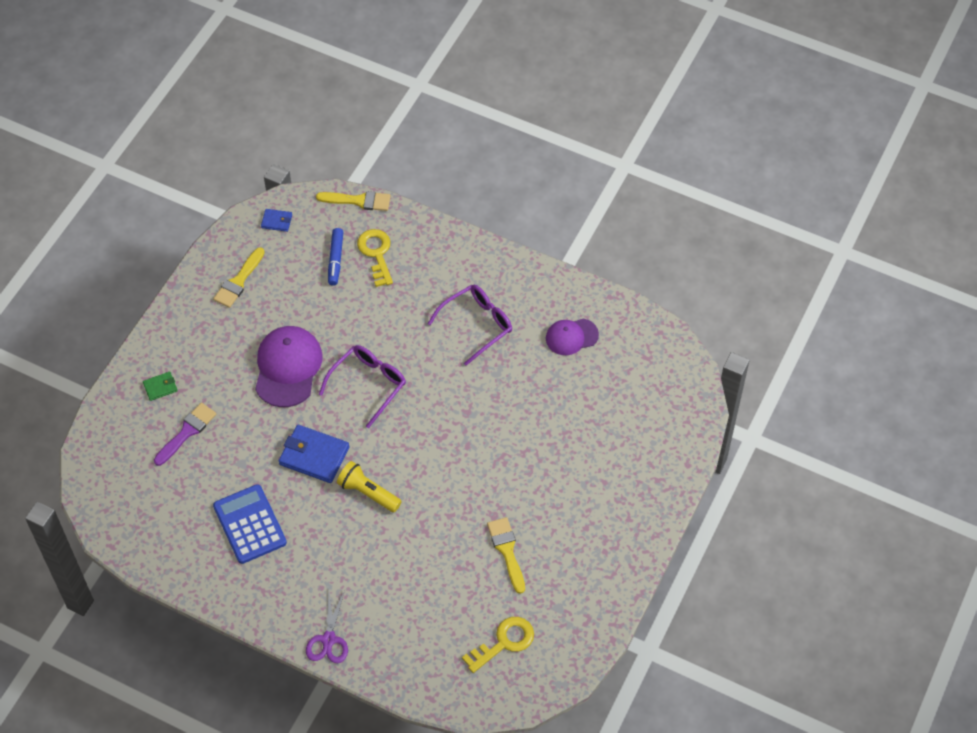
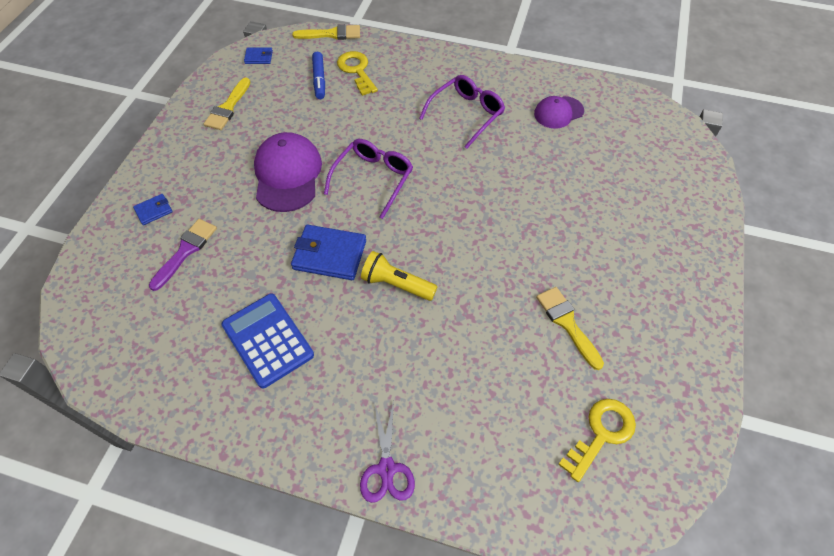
camera: 10 degrees left, 0 degrees up
(160, 387) = (154, 211): green wallet -> blue wallet

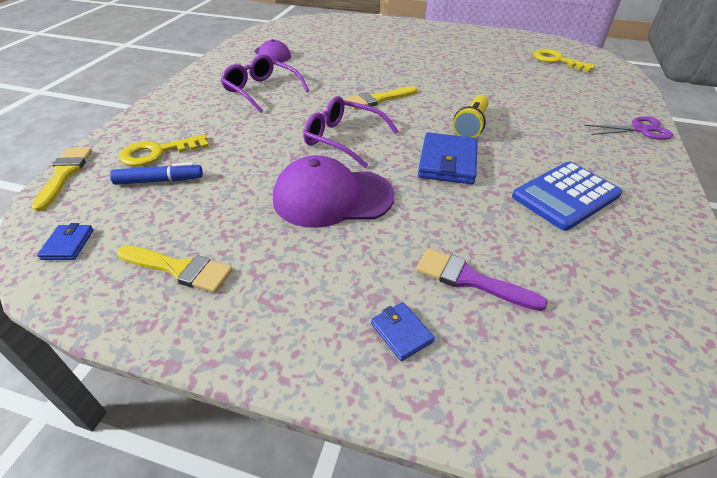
camera: 90 degrees left, 15 degrees down
(567, 323) = (481, 64): yellow brush -> yellow brush (378, 99)

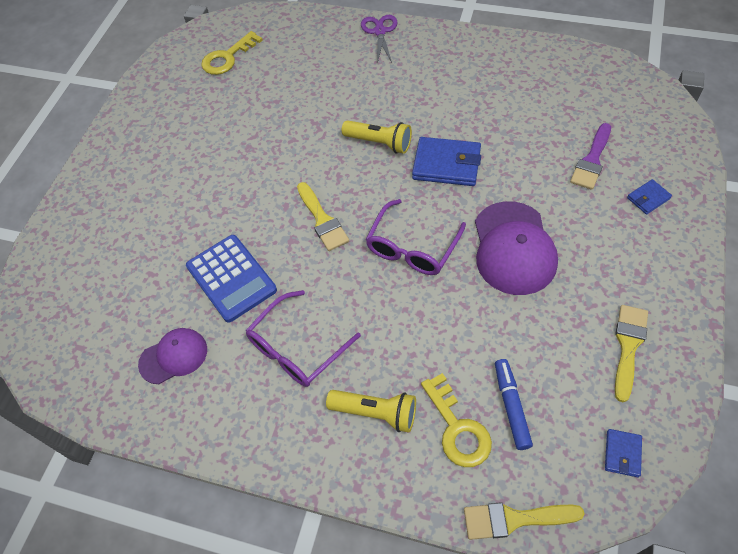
camera: 85 degrees left, 15 degrees up
(68, 244) = (622, 454): blue wallet -> blue wallet turned 75 degrees counterclockwise
(193, 119) = (376, 413): none -> yellow flashlight
(565, 196) = (486, 95): blue calculator -> blue calculator (231, 278)

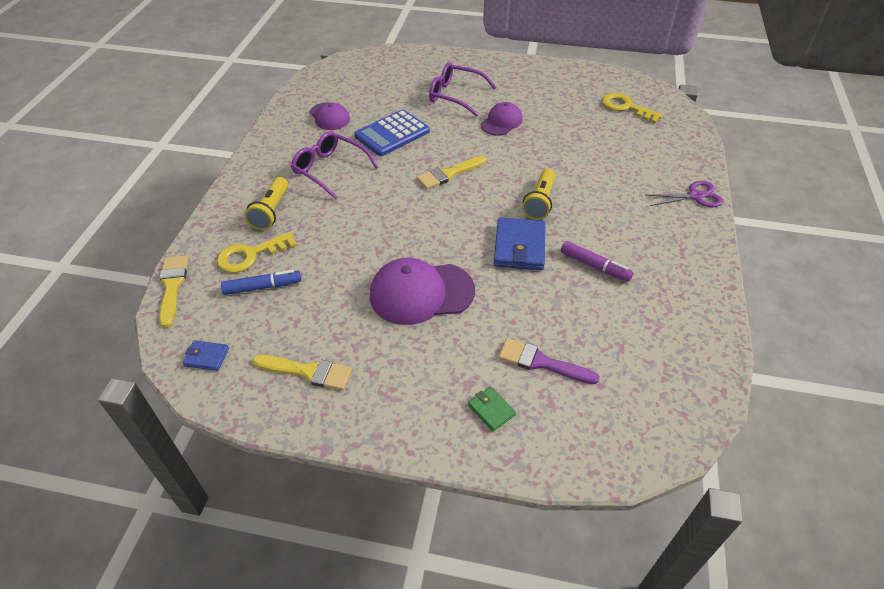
camera: 80 degrees right, 10 degrees down
(230, 165) = (501, 122): none -> purple cap
(412, 247) = (421, 226): purple glasses -> purple glasses (455, 95)
(472, 112) = (595, 266): none -> purple marker
(648, 198) = (491, 410): blue wallet -> green wallet

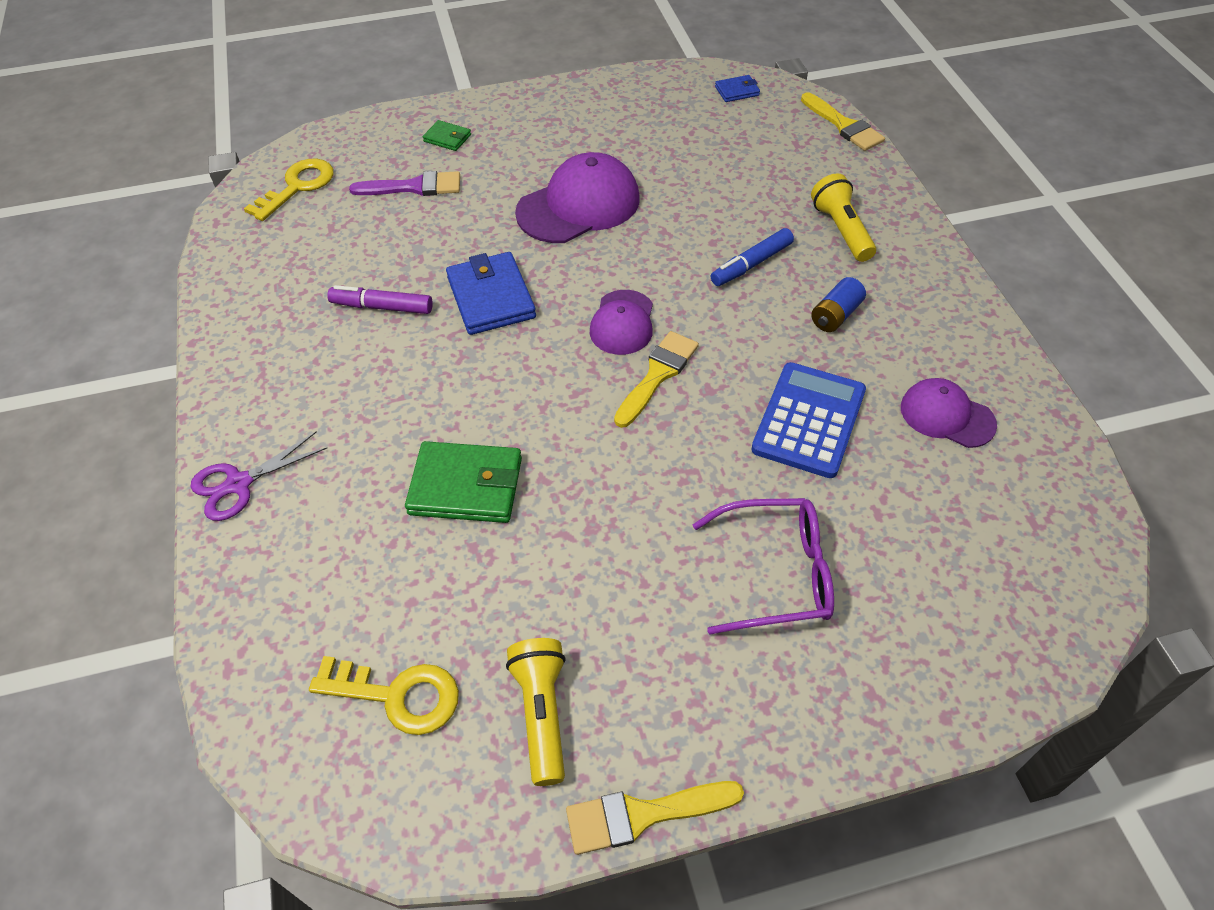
camera: 155 degrees right, 5 degrees up
(250, 255) = (804, 177): yellow key -> yellow key (298, 187)
(263, 287) = (753, 155): blue marker -> blue marker (751, 264)
(308, 372) = (635, 110): yellow brush -> yellow brush (643, 815)
(329, 169) = (835, 315): purple glasses -> blue battery
(501, 122) = (639, 531): purple cap -> purple cap (622, 323)
(540, 202) = (491, 376): yellow flashlight -> yellow flashlight (542, 713)
(574, 160) = (466, 486): none -> green wallet

